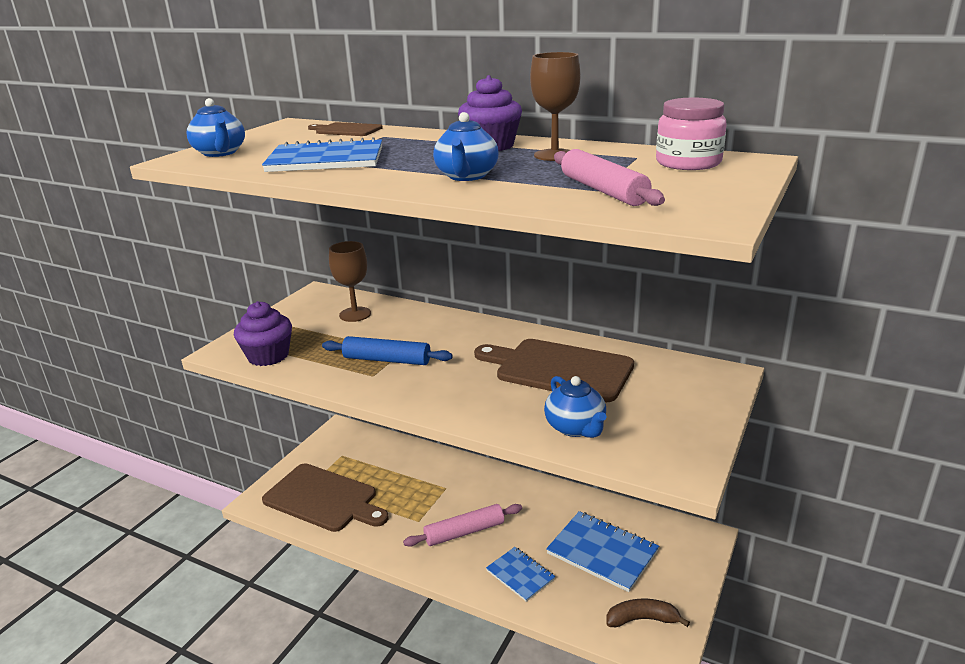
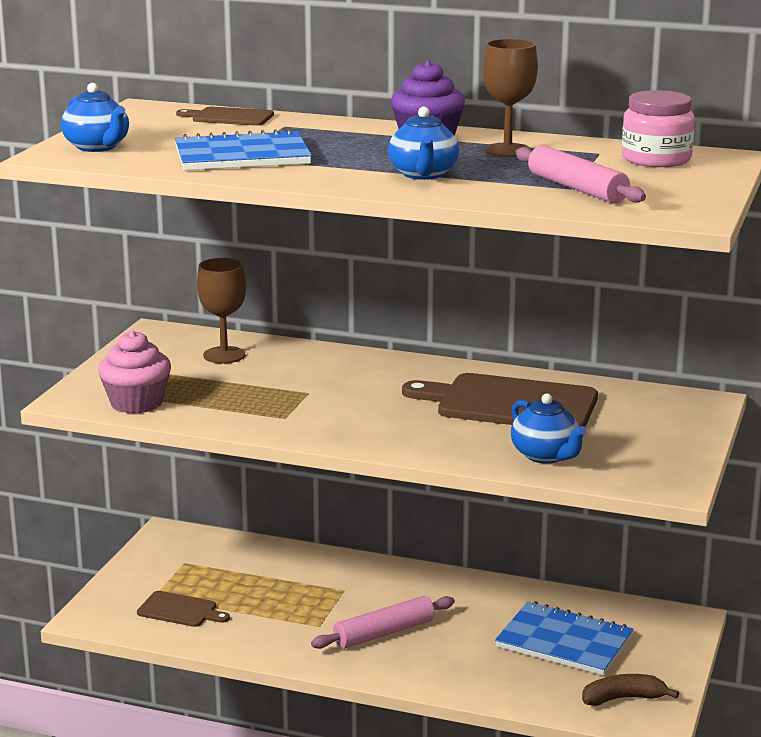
camera: 10 degrees left, 5 degrees down
(268, 356) = (136, 403): purple cupcake -> pink cupcake
(323, 499) = (180, 610): brown cutting board -> brown cutting board, size x0.51
(387, 360) = (294, 401): blue rolling pin -> none
(520, 575) = (467, 669): blue notebook -> none

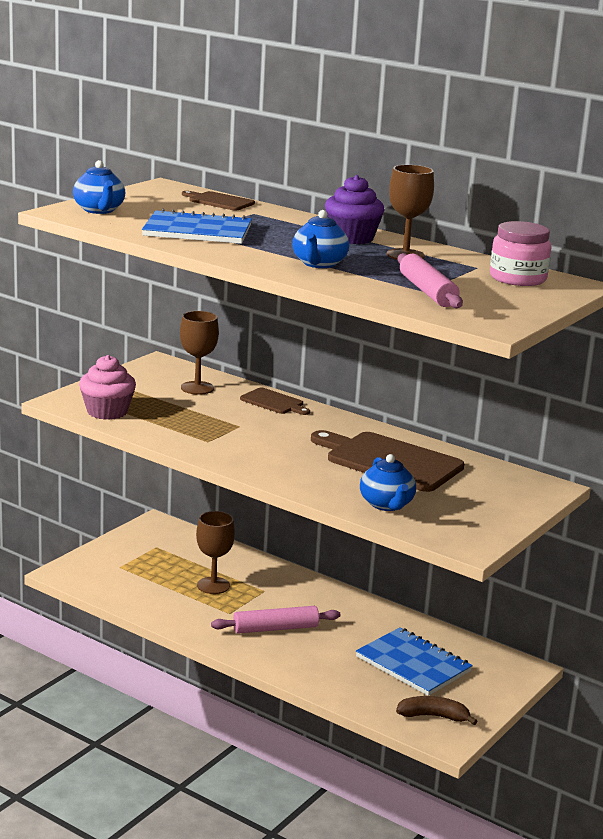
camera: 15 degrees right, 0 degrees up
(180, 610) = (132, 581): brown cutting board -> brown cutting board (274, 402)
(280, 596) = (213, 585): none -> brown goblet

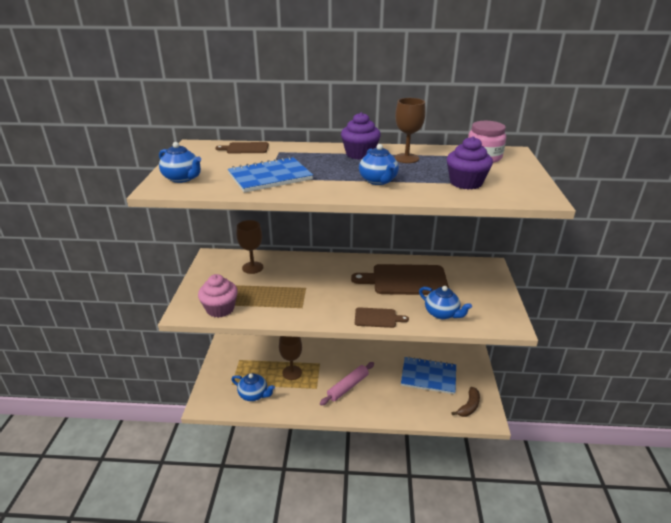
camera: 30 degrees left, 10 degrees up
(137, 587) = (254, 394): none -> blue teapot
(274, 402) = (304, 261): brown cutting board -> brown cutting board (377, 318)
(427, 291) = (466, 183): pink rolling pin -> purple cupcake
(433, 716) = (469, 406): brown banana -> brown banana turned 150 degrees clockwise

